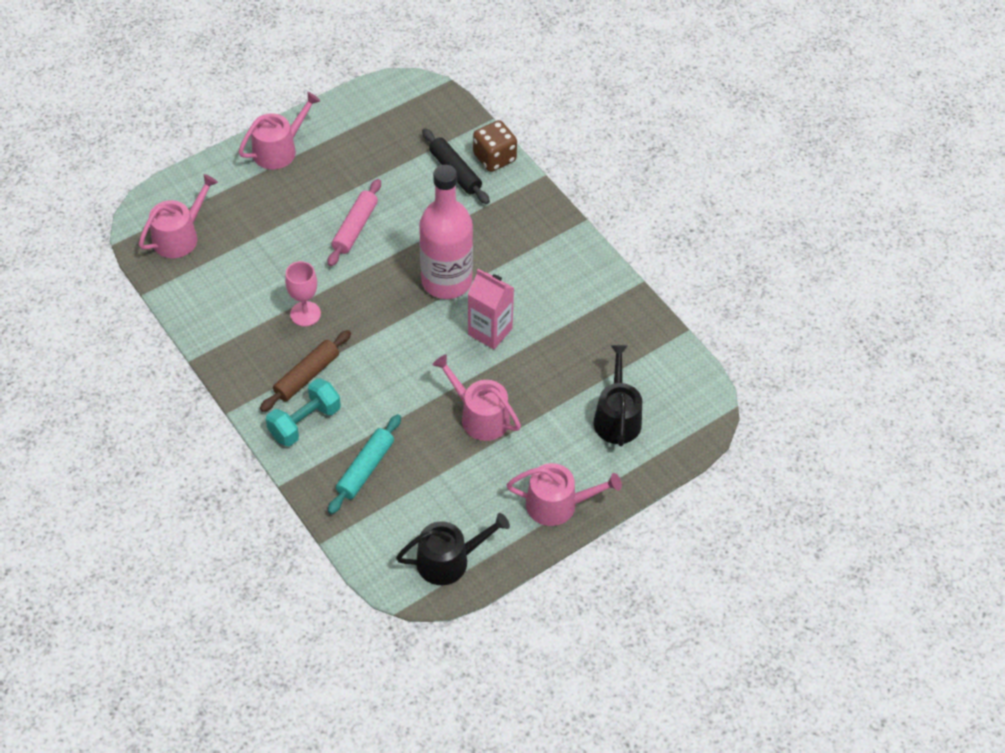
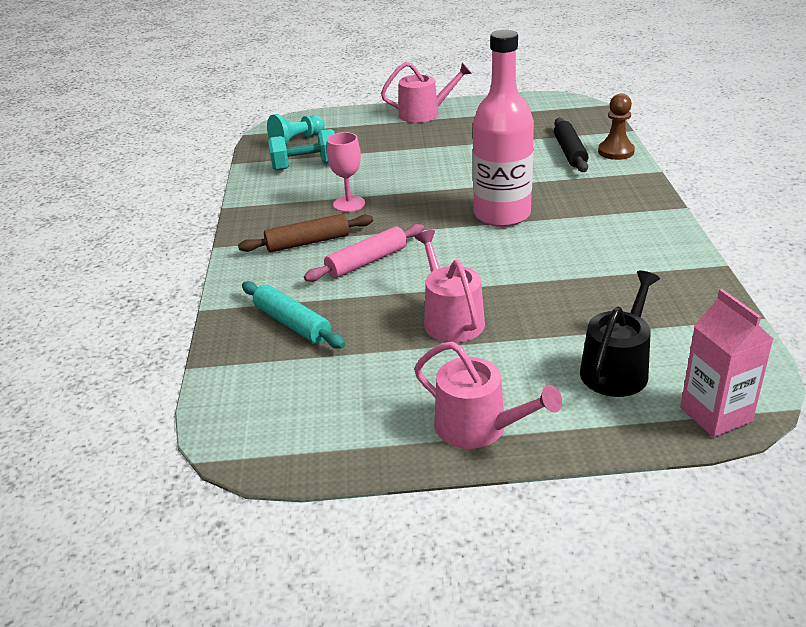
camera: 35 degrees right, 20 degrees down
(180, 236) = (297, 140): pink watering can -> turquoise pawn
(305, 422) = (272, 272): turquoise dumbbell -> turquoise dumbbell (305, 166)
(355, 228) = (445, 165): pink rolling pin -> pink rolling pin (367, 261)
(365, 469) = (292, 323): turquoise rolling pin -> turquoise rolling pin turned 75 degrees clockwise
(449, 560) = (301, 434): black watering can -> none
(490, 331) = (517, 259): pink carton -> pink carton (715, 414)
(494, 158) = (616, 152): brown dice -> brown pawn

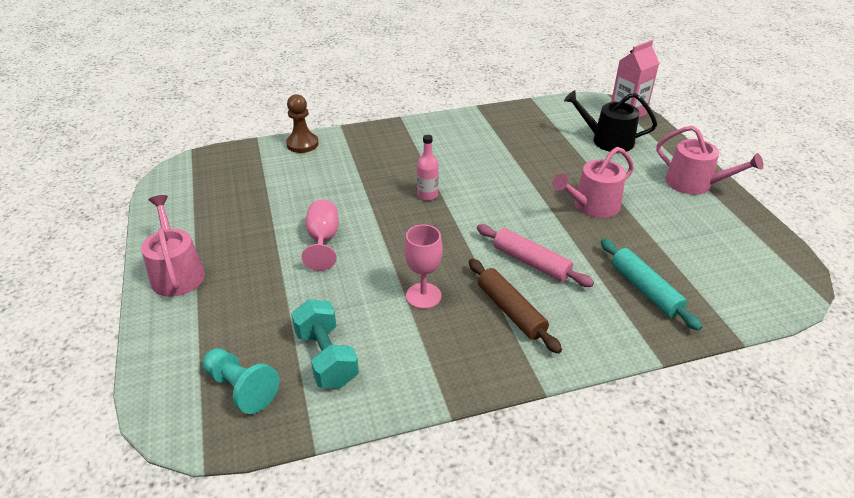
camera: 105 degrees left, 5 degrees up
(292, 323) = (645, 290): turquoise rolling pin -> turquoise rolling pin turned 60 degrees counterclockwise
(443, 163) = (323, 240): none -> pink goblet
(478, 427) = (694, 184): pink watering can -> pink watering can turned 105 degrees clockwise
(502, 214) = (427, 195): pink bottle -> pink bottle, size x0.42
(569, 152) = (302, 166): black rolling pin -> none

